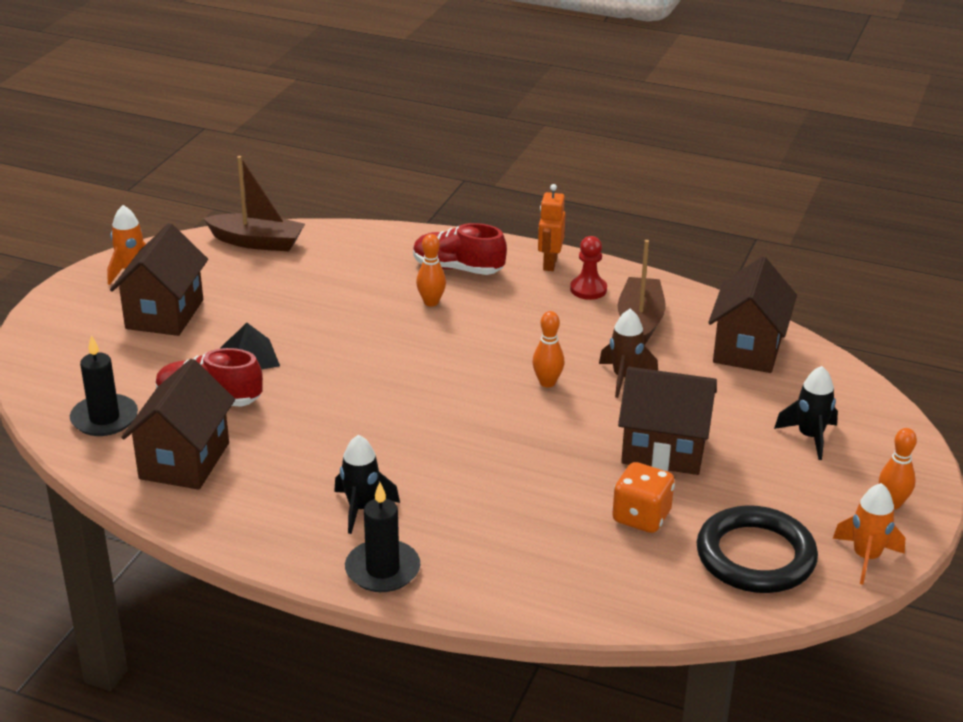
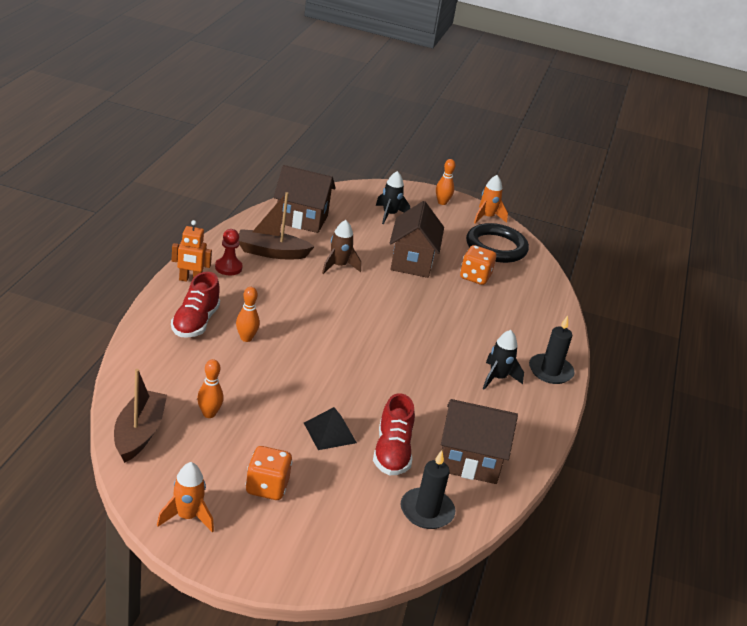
camera: 100 degrees left, 0 degrees up
(165, 314) = (267, 487): brown house -> orange dice
(547, 383) = (348, 296): orange bowling pin -> orange bowling pin (209, 414)

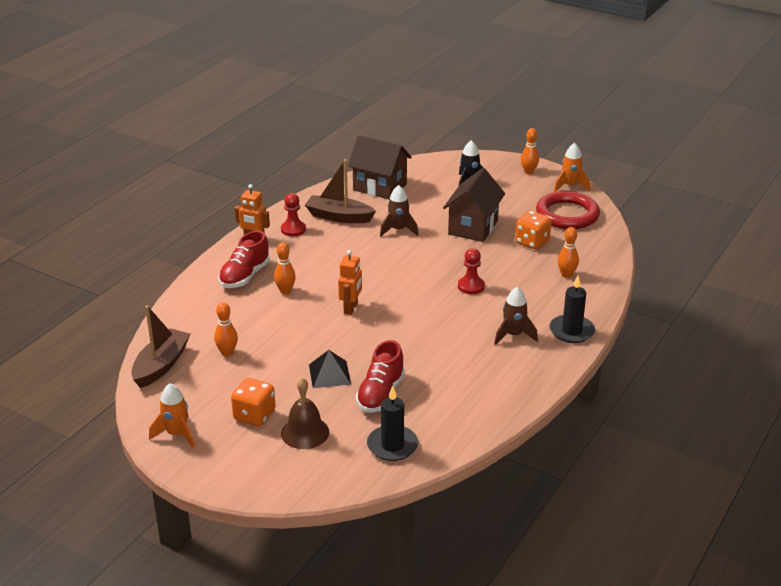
camera: 20 degrees right, 0 degrees up
(323, 355) = (351, 308): none -> orange robot
(329, 503) = (305, 432): none -> brown bell
(435, 326) = (471, 286): none -> red pawn
(469, 461) = (452, 406): brown house -> none
(496, 247) = (567, 214): black ring -> red ring
(497, 378) = (513, 335): black rocket -> brown rocket
(521, 311) = (566, 275): none -> orange bowling pin

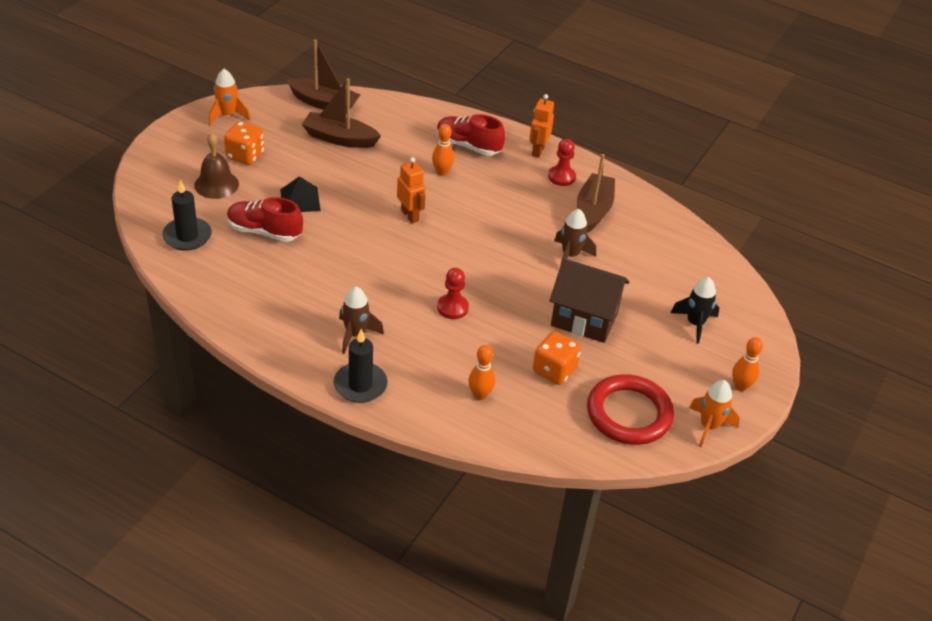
camera: 85 degrees right, 10 degrees up
(227, 353) = (339, 138): orange bowling pin -> brown boat
(351, 308) = (410, 215): orange robot -> orange robot turned 135 degrees counterclockwise
(380, 187) = (668, 244): brown house -> none

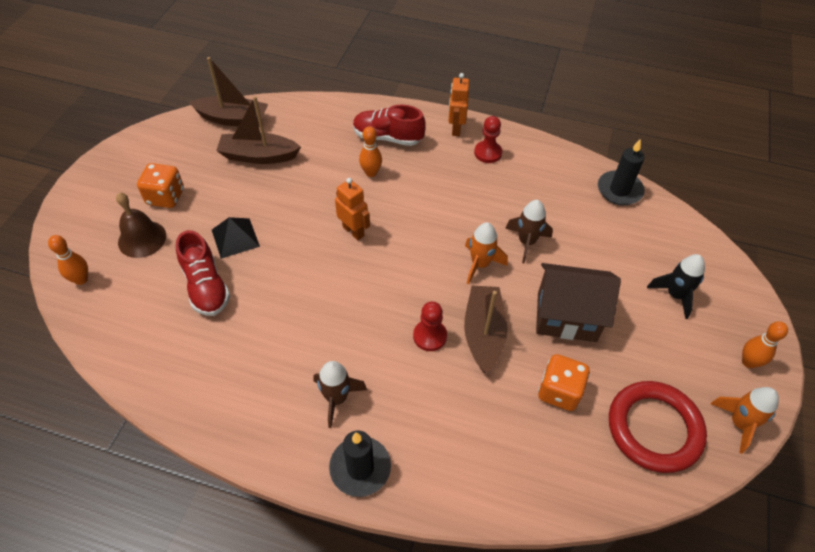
camera: 10 degrees left, 10 degrees up
(187, 236) = (123, 312): black candle -> black candle (619, 190)
(228, 115) = (137, 153): orange rocket -> orange rocket (480, 264)
(264, 231) = (206, 286): red shoe -> red shoe turned 120 degrees counterclockwise
(480, 395) = (493, 446): orange bowling pin -> orange bowling pin (81, 279)
(593, 210) = (530, 184): brown boat -> brown boat (483, 333)

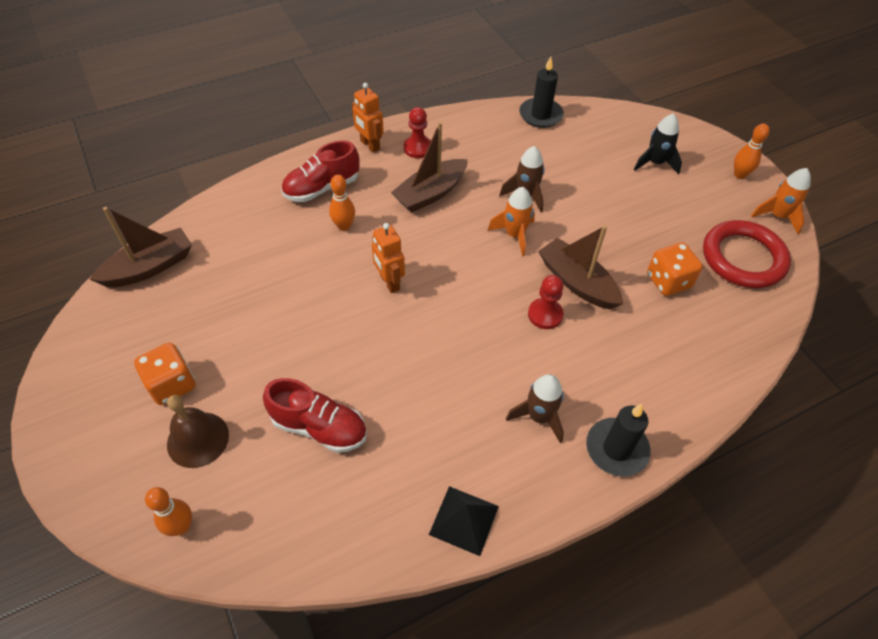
camera: 45 degrees left, 0 degrees up
(235, 238) = (292, 366): black pyramid -> black pyramid (464, 520)
(258, 156) = (221, 282): brown boat -> brown boat (431, 193)
(353, 231) = (389, 282): orange robot -> orange robot turned 120 degrees counterclockwise
(566, 317) = (613, 227): brown house -> none

